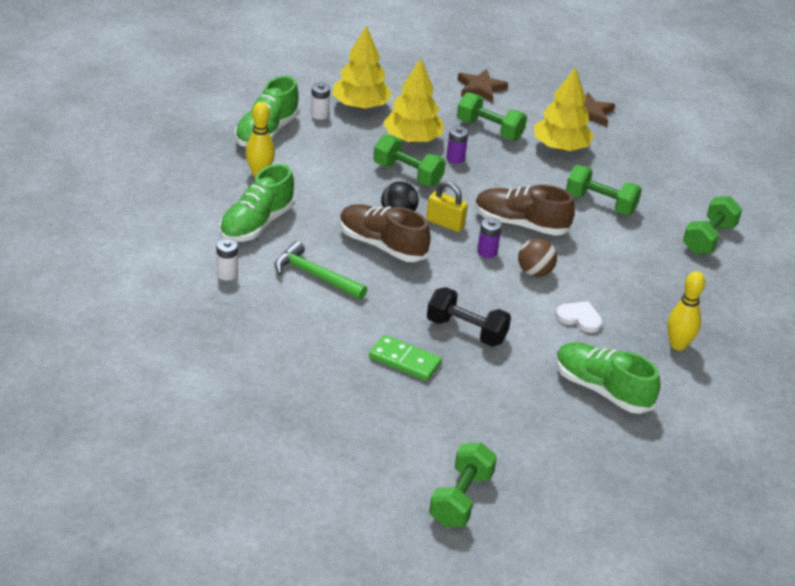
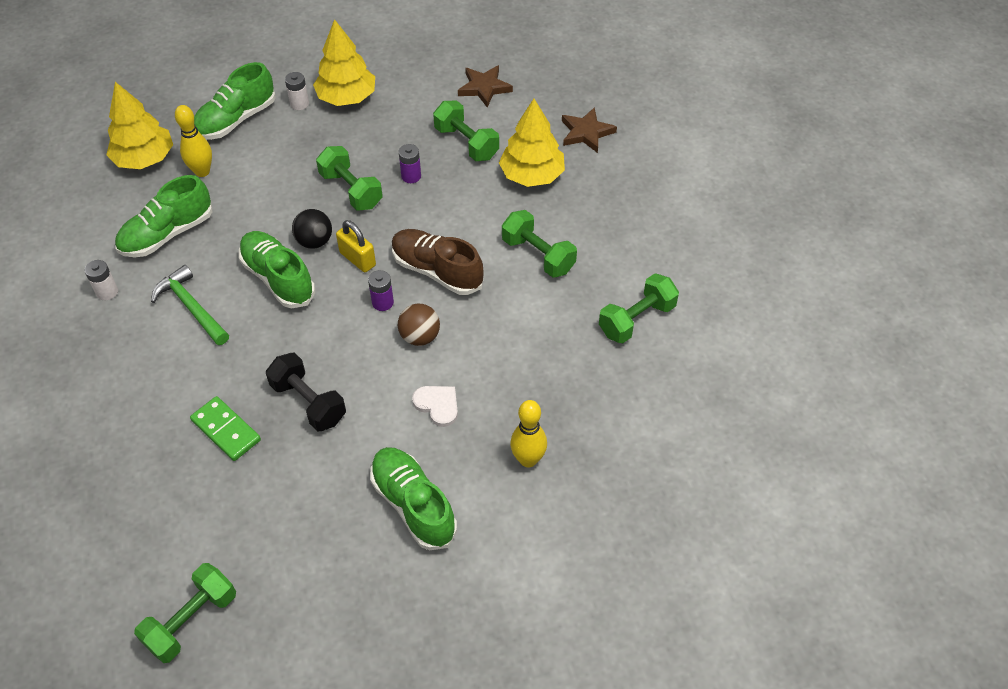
camera: 20 degrees right, 15 degrees up
(382, 245) = (278, 278): brown shoe -> green shoe
(412, 139) = (378, 146): yellow tree -> yellow tree (145, 159)

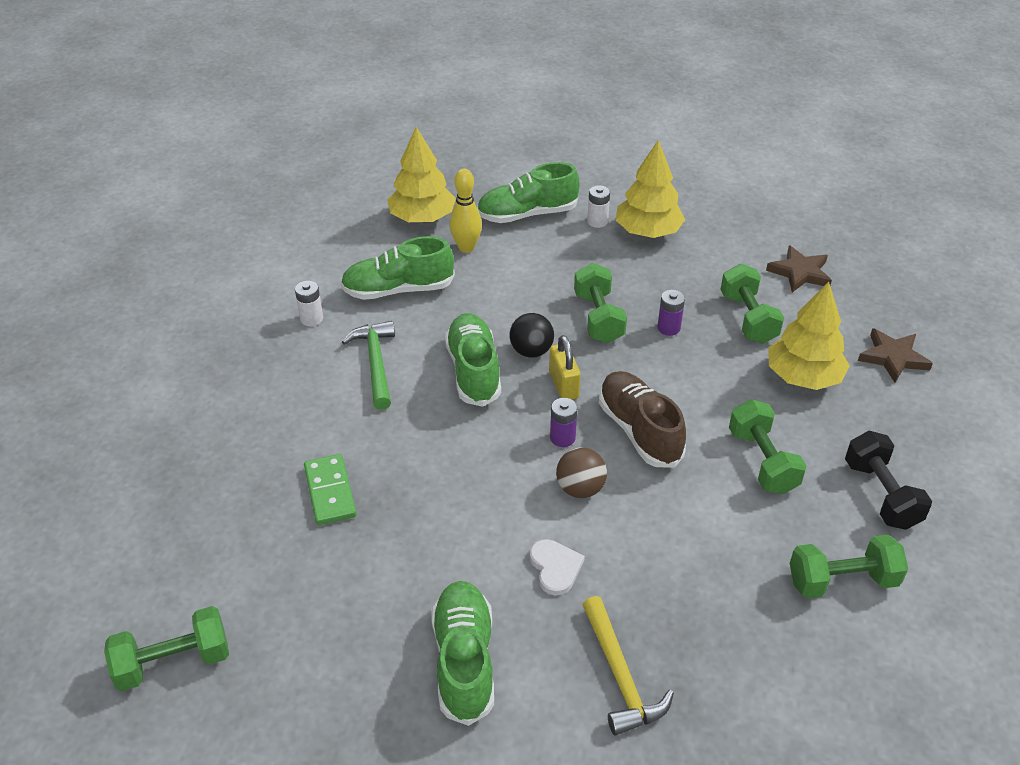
camera: 30 degrees right, 10 degrees down
(308, 402) = (425, 502): black dumbbell -> black dumbbell (881, 494)
(528, 459) = (620, 676): yellow bowling pin -> yellow hammer

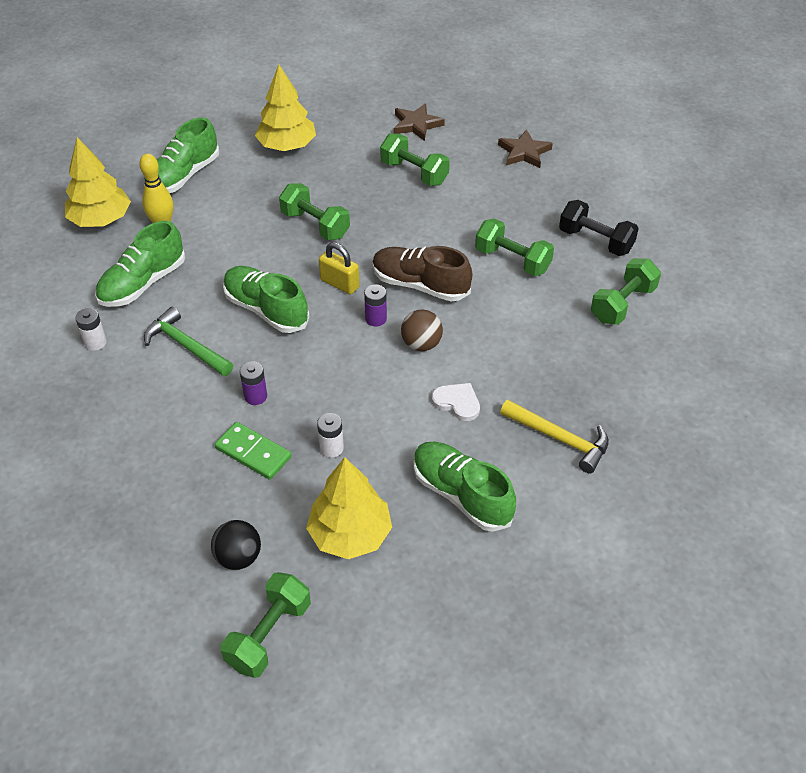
camera: 40 degrees left, 5 degrees up
(531, 351) = (293, 273): black ball -> black ball (238, 557)
(597, 221) = (242, 156): white battery -> white battery (331, 448)
(668, 328) = (370, 206): purple battery -> purple battery (255, 396)
(803, 377) = (484, 193): yellow tree -> yellow tree (350, 534)

